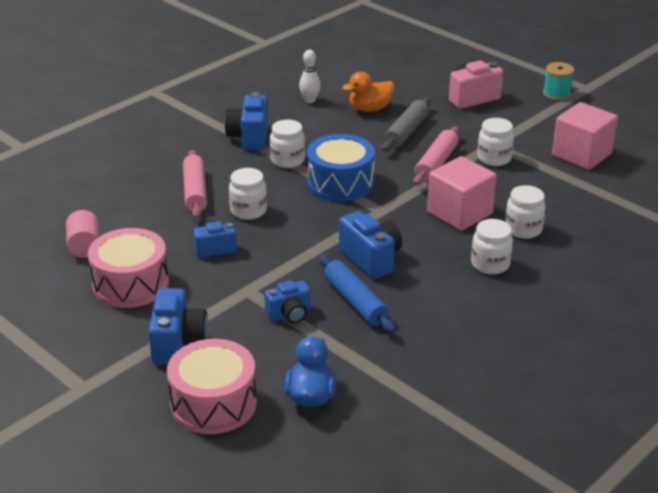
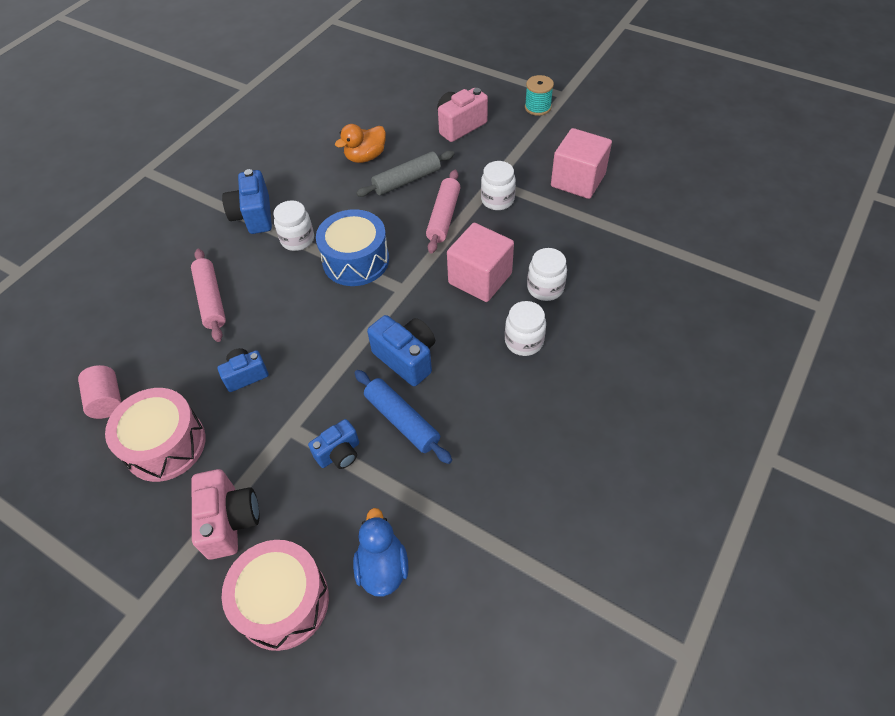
camera: 10 degrees left, 20 degrees up
(178, 343) = (230, 521): blue camera -> pink camera
(248, 211) = (270, 316): white jar -> none
(310, 100) = (305, 156): white bowling pin -> none
(406, 132) = (407, 180): grey rolling pin -> grey rolling pin turned 45 degrees clockwise

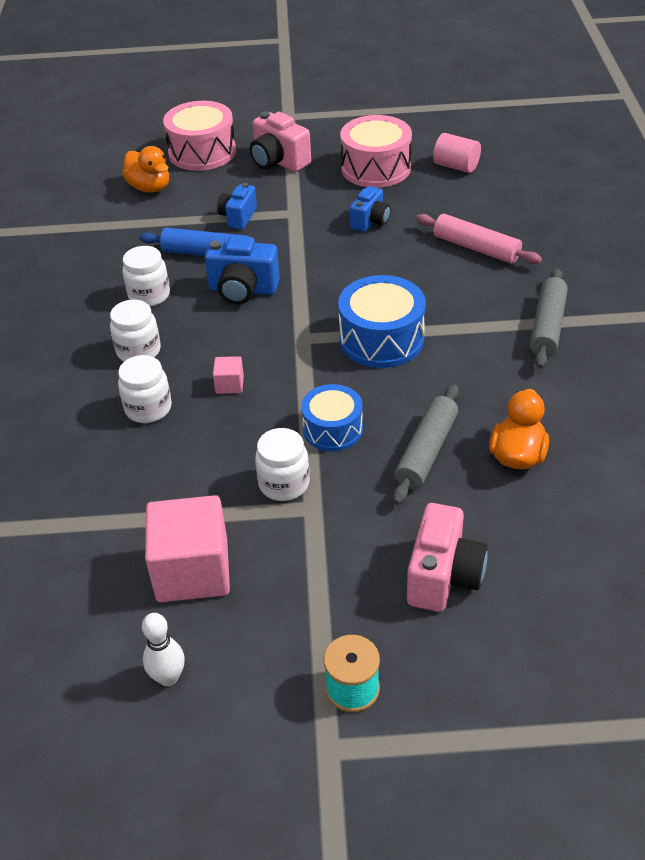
camera: 145 degrees right, 10 degrees down
(253, 216) = (547, 326): blue camera -> grey rolling pin
(297, 240) = (468, 328): white jar -> white jar (149, 295)
(382, 567) = (150, 187): blue duck -> orange duck
(443, 217) = (332, 429): pink rolling pin -> blue drum
(480, 278) = (229, 384): pink cube -> pink cube, size x0.44
(616, 143) = (168, 677): none -> white bowling pin

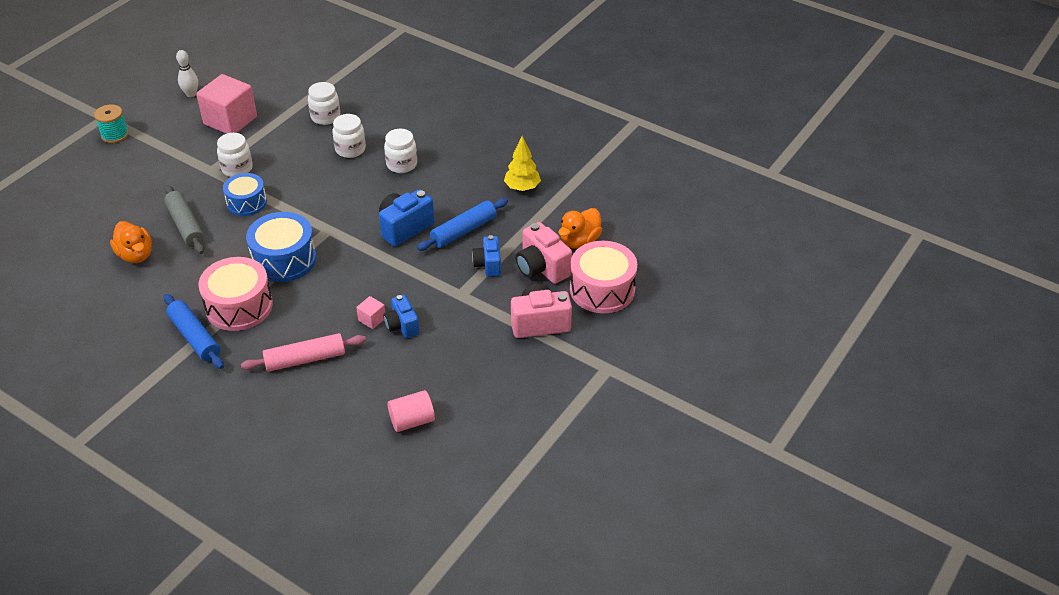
camera: 125 degrees right, 0 degrees up
(100, 252) = (522, 188): none -> yellow tree
(149, 295) = (449, 189): white jar -> white jar (325, 117)
(150, 187) = (579, 241): orange duck -> orange duck turned 45 degrees counterclockwise
(229, 384) = (329, 184): pink cube -> pink cube (372, 319)
(238, 217) = (488, 265): blue camera -> blue camera turned 150 degrees counterclockwise
(376, 168) = (466, 371): pink drum -> pink drum (239, 306)
(443, 576) = (118, 187): pink camera -> pink camera (542, 268)
(547, 326) = (194, 337): grey rolling pin -> blue rolling pin

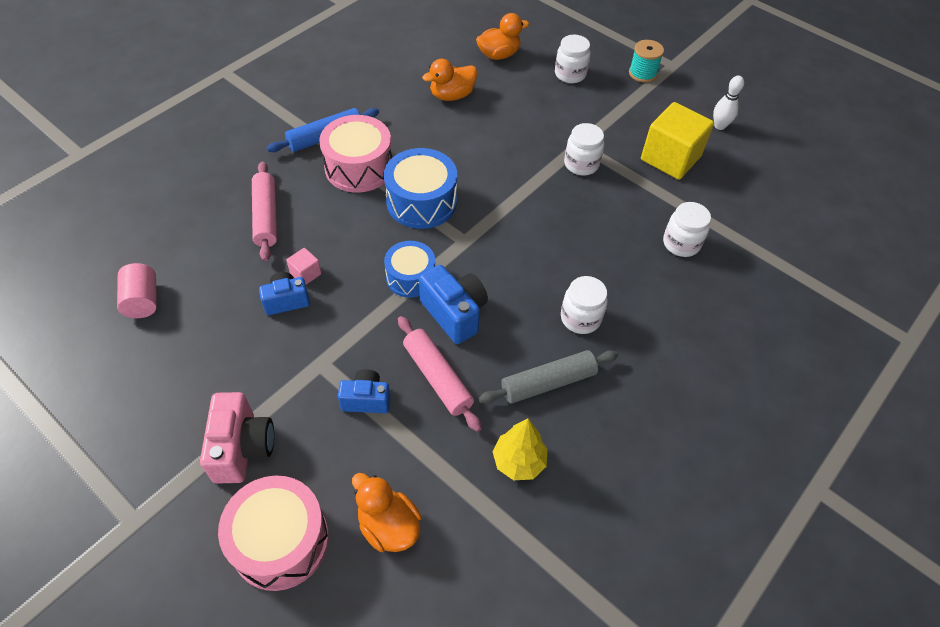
camera: 95 degrees right, 10 degrees up
(73, 228) = (499, 55): none -> orange duck
(186, 225) = (490, 127): grey rolling pin -> grey rolling pin (548, 383)
(230, 120) = (670, 158): pink cube -> yellow cube
(246, 202) = (521, 172): blue drum -> blue drum (410, 277)
(350, 149) = (614, 266): white jar -> white jar (570, 74)
(463, 231) = (437, 377): blue rolling pin -> pink rolling pin
(542, 268) = (344, 465): pink camera -> none

